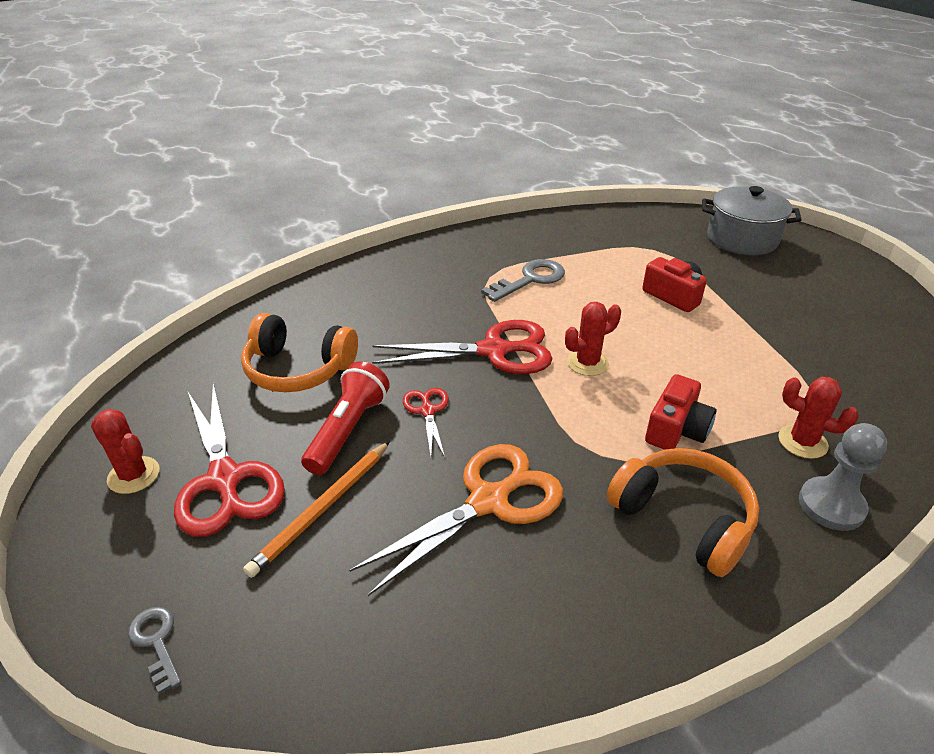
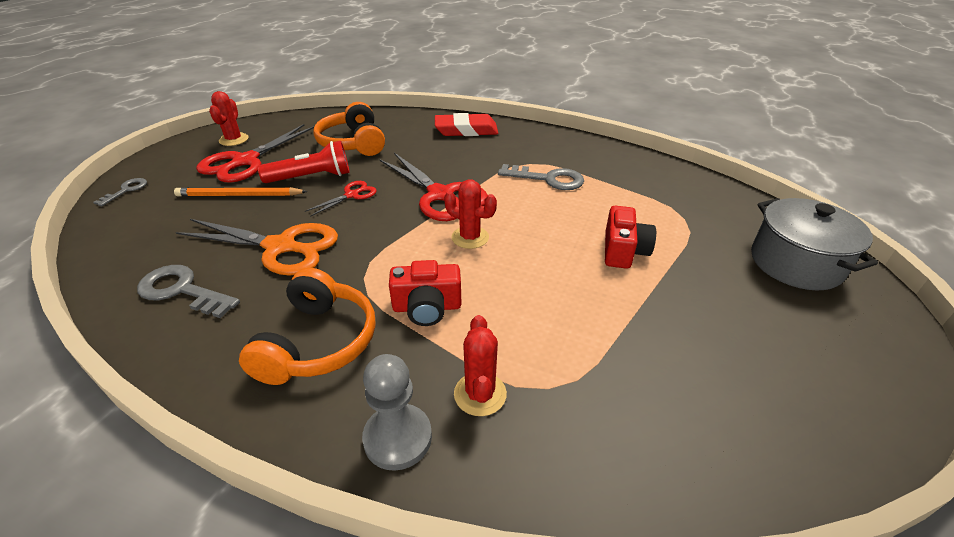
camera: 55 degrees right, 0 degrees up
(373, 282) = (466, 130): none -> red eraser
(512, 614) = (182, 290): none -> grey key

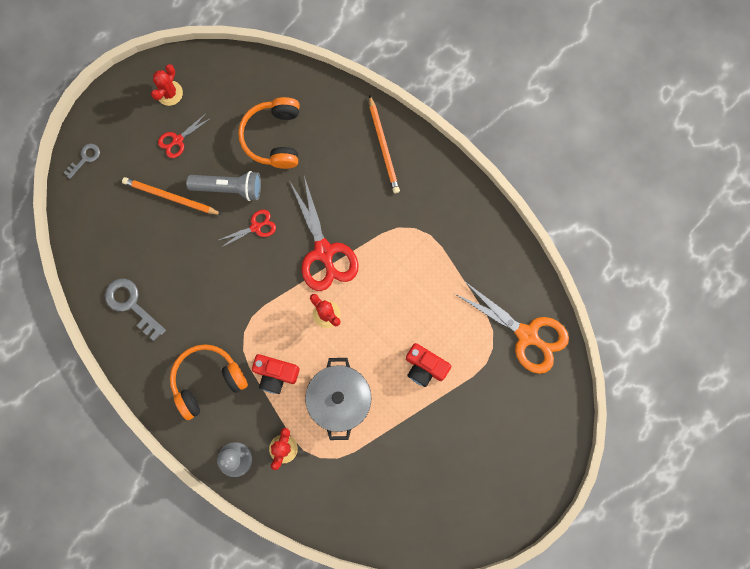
camera: 20 degrees right, 40 degrees up
(245, 161) = (177, 140): red scissors -> red scissors, size x0.50
(281, 247) = (195, 279): orange scissors -> orange scissors (527, 335)
(311, 177) = (229, 188): red flashlight -> grey flashlight
(318, 342) = (207, 380): orange headphones -> orange headphones turned 150 degrees counterclockwise
(466, 130) = (383, 146): red eraser -> orange pencil
(548, 179) = (418, 258): grey key -> none
(623, 251) = (425, 367): red camera -> red camera turned 90 degrees clockwise
(795, 263) = (532, 421): grey pot -> grey pot (339, 399)

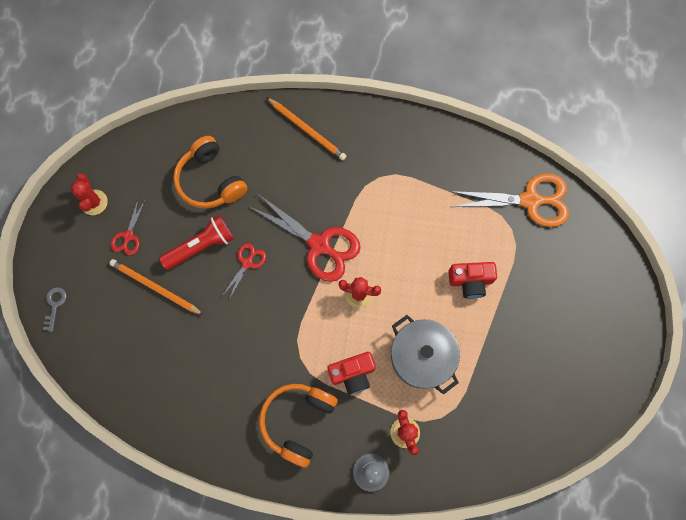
camera: 35 degrees left, 5 degrees down
(131, 305) = (184, 402): grey key -> none
(170, 197) = (155, 287): orange pencil -> orange pencil turned 45 degrees clockwise
(229, 188) = (201, 246): grey flashlight -> red flashlight

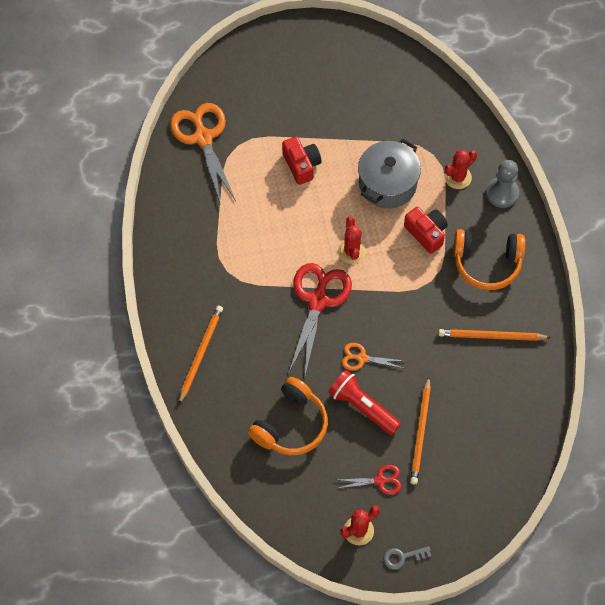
camera: 110 degrees left, 10 degrees down
(55, 305) = (478, 520): grey key -> grey key (402, 557)
(219, 392) = (491, 336): none -> orange pencil
(247, 263) = (362, 358): red scissors -> orange scissors

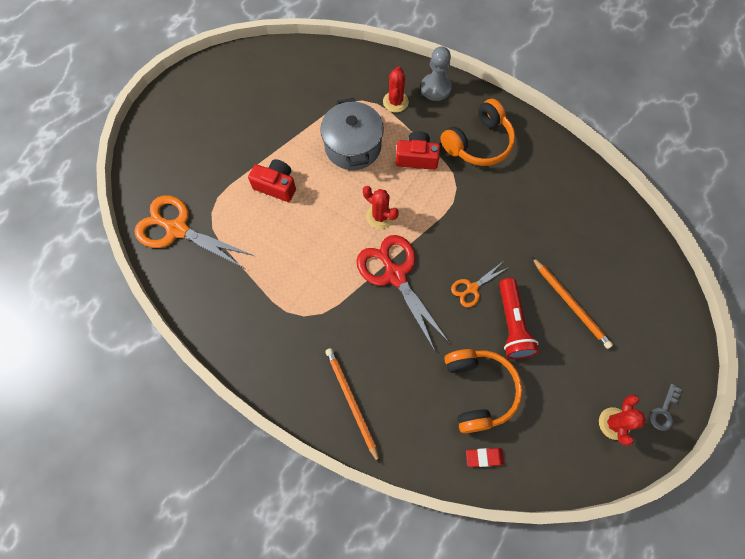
camera: 45 degrees left, 5 degrees up
(248, 466) = (484, 457): none -> red eraser
(362, 407) = (512, 324): red flashlight -> red flashlight turned 90 degrees counterclockwise
(380, 480) = (585, 368): red scissors -> none
(491, 336) = (537, 190): orange pencil -> none

